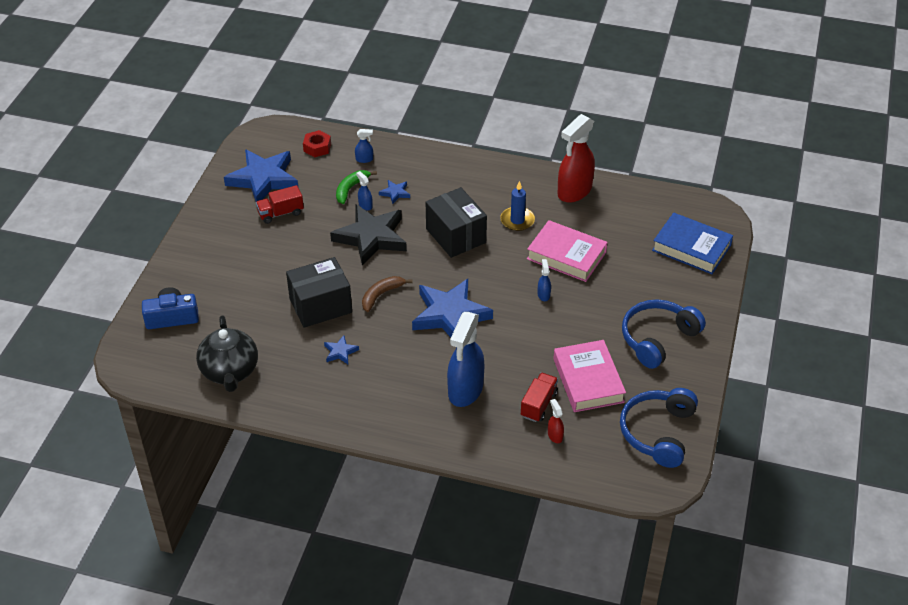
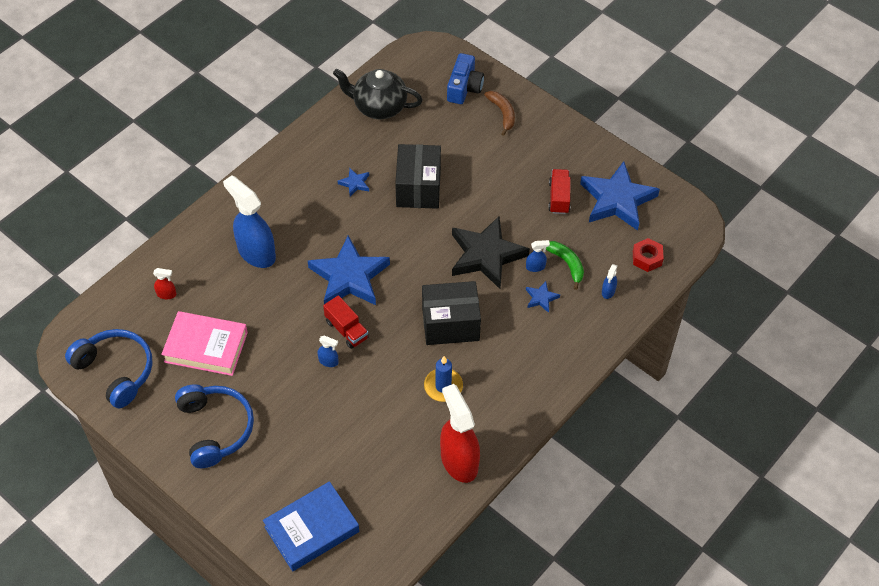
camera: 115 degrees right, 10 degrees up
(381, 295) = (405, 235): brown banana -> brown banana (502, 113)
(538, 404) = (206, 298): red truck -> red truck (346, 330)
(566, 255) = (368, 406): pink book -> none

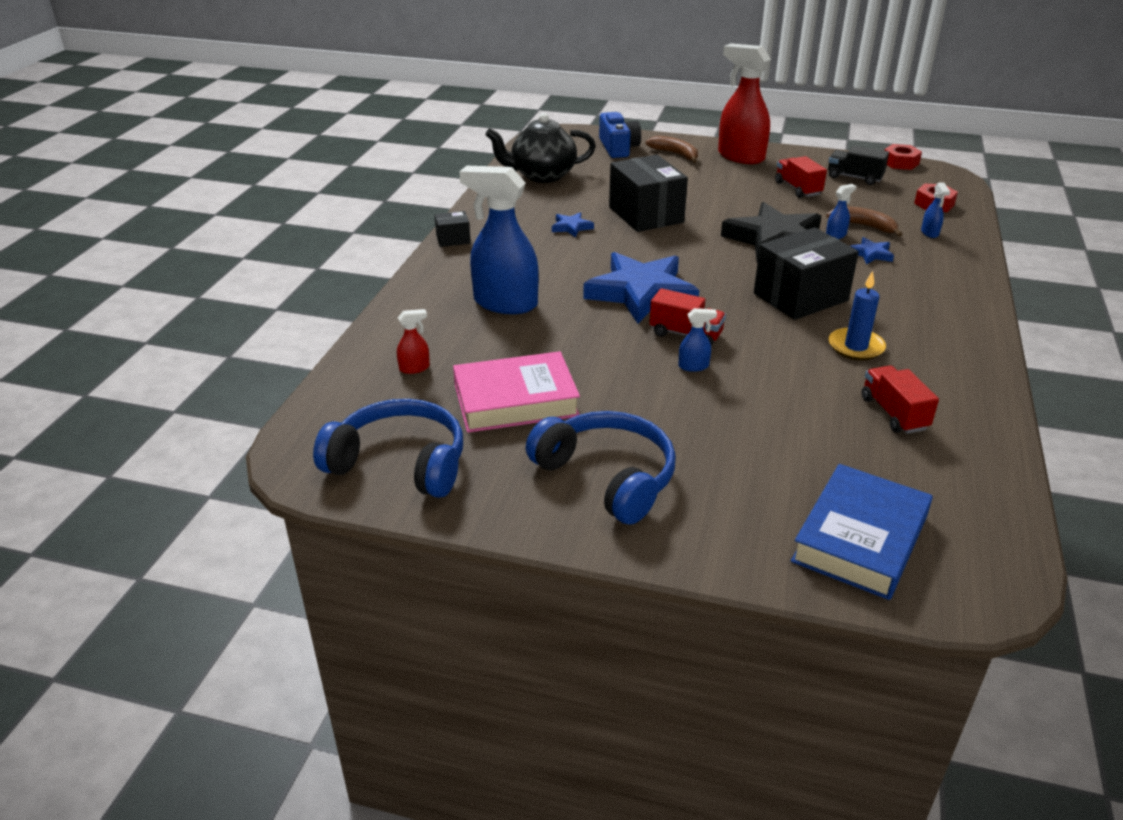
camera: 25 degrees left, 20 degrees down
(266, 167) = (453, 239): none -> black box
(413, 451) = (893, 413): none -> red truck
(459, 461) = (957, 404): red spray bottle -> red spray bottle (740, 156)
(566, 264) = (863, 226): green banana -> brown banana
(617, 200) = (854, 178): blue star -> black truck
(674, 193) = (900, 163): none -> red nut

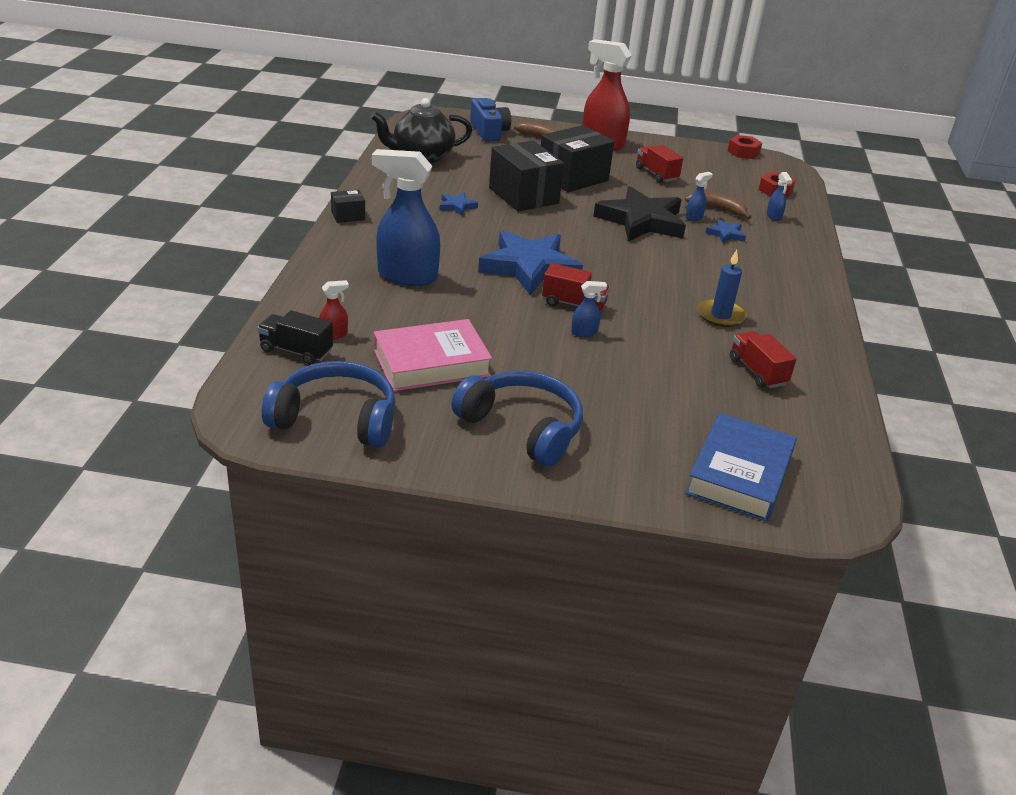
camera: 10 degrees left, 0 degrees up
(800, 297) = (669, 272): black box -> black box (573, 178)
(854, 178) = (705, 165): black truck -> black truck (296, 351)

